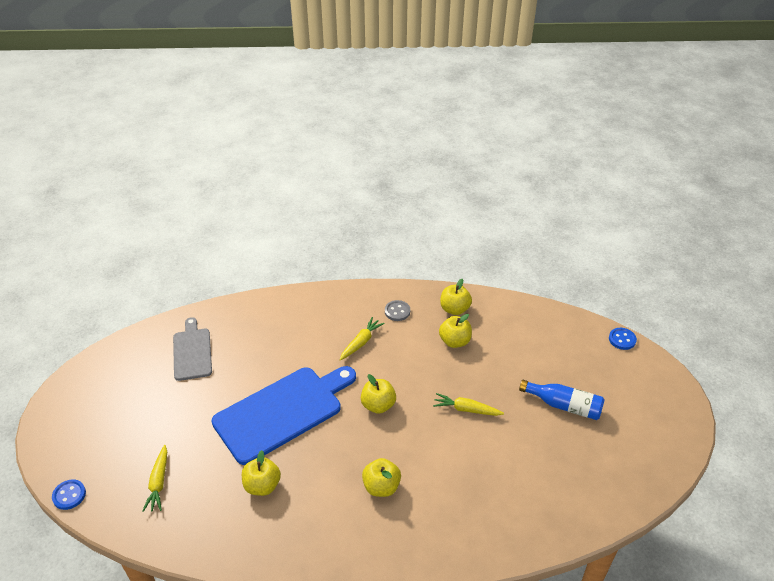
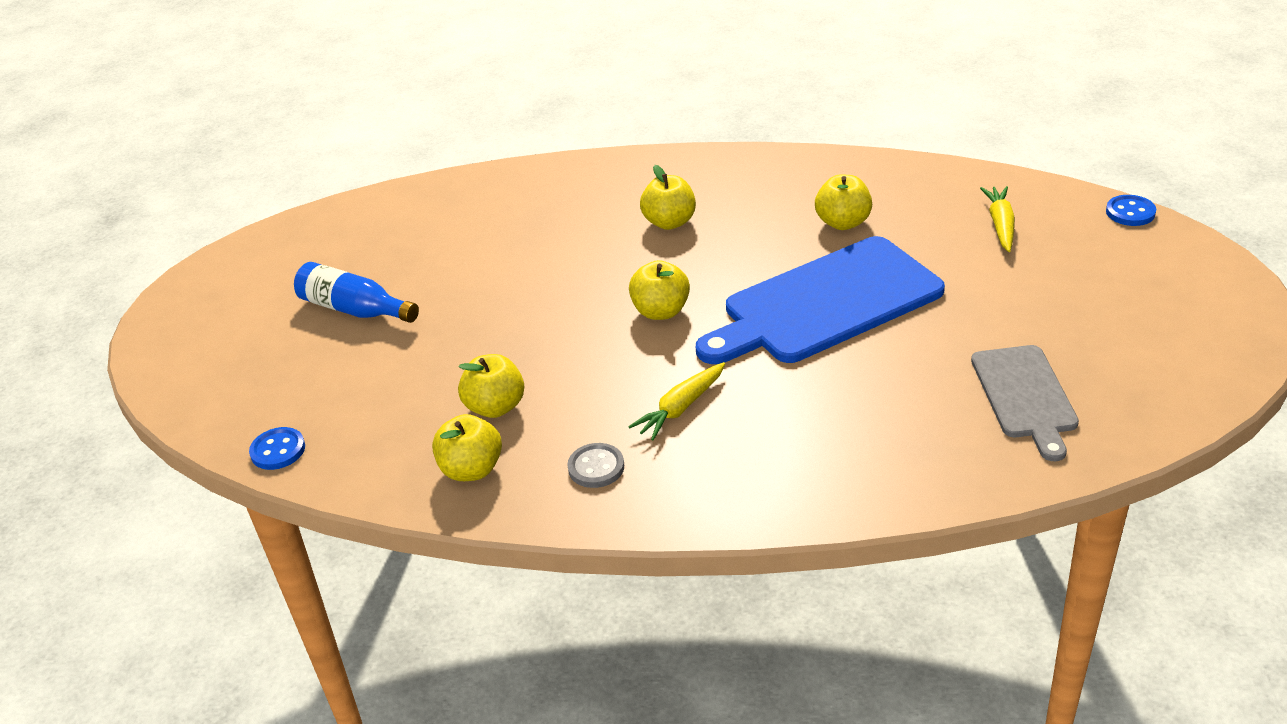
camera: 170 degrees left, 5 degrees down
(466, 409) = (515, 305): yellow carrot -> none
(622, 339) = (178, 405): blue button -> blue button (278, 450)

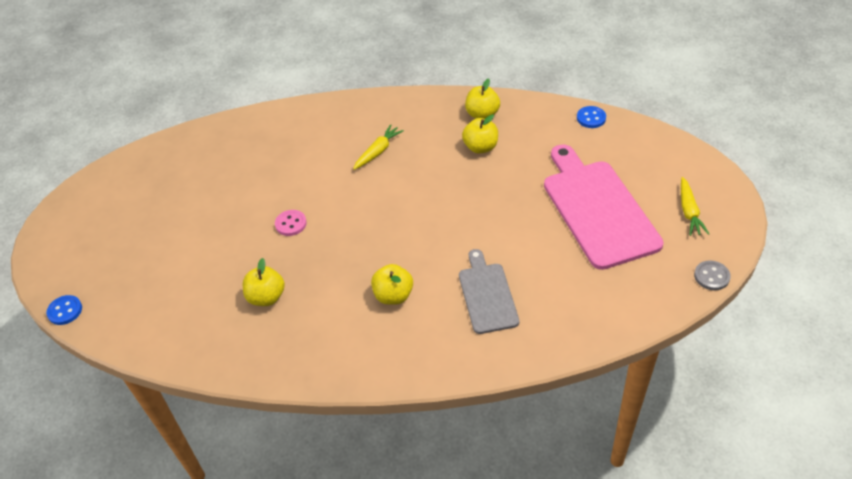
camera: 175 degrees right, 10 degrees up
(354, 309) = (598, 209): blue bottle -> pink cutting board
(596, 467) = (419, 119): grey button -> grey button (711, 276)
(661, 311) = (394, 214): yellow apple -> none
(825, 303) = (291, 224): blue cutting board -> pink button
(1000, 225) = (158, 297): yellow carrot -> yellow carrot (689, 212)
(1024, 396) = (196, 167): grey cutting board -> grey cutting board (487, 295)

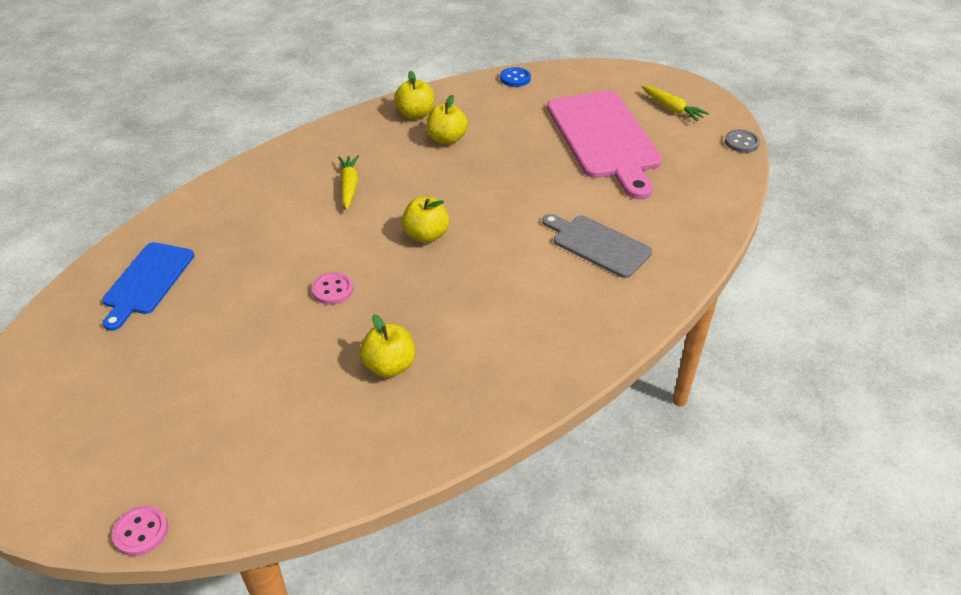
camera: 45 degrees left, 5 degrees down
(65, 311) = (141, 532): blue button -> pink button
(206, 157) = (147, 281): none -> blue cutting board
(393, 295) = (517, 291): yellow apple -> yellow apple (426, 235)
(598, 209) = (604, 138): pink cutting board -> pink cutting board turned 135 degrees counterclockwise

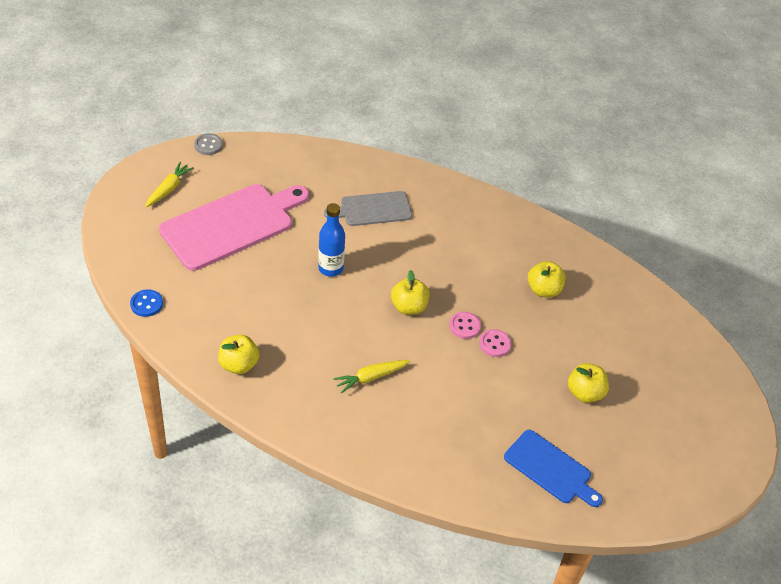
camera: 115 degrees left, 5 degrees up
(141, 532) = (722, 363): pink button -> pink button (464, 326)
(147, 281) = (550, 469): blue cutting board -> blue cutting board turned 45 degrees clockwise
(446, 139) = (272, 329): yellow apple -> yellow apple (585, 393)
(512, 191) = (330, 268): none -> blue bottle
(598, 244) = (372, 209): grey cutting board -> grey cutting board turned 60 degrees clockwise

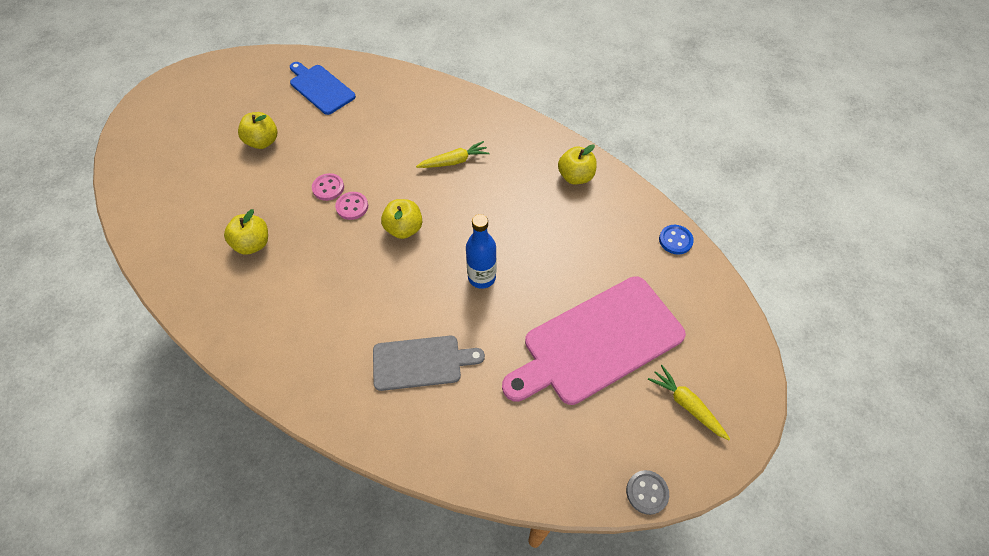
camera: 170 degrees left, 10 degrees up
(169, 189) = (686, 404): yellow carrot -> yellow carrot turned 105 degrees clockwise

